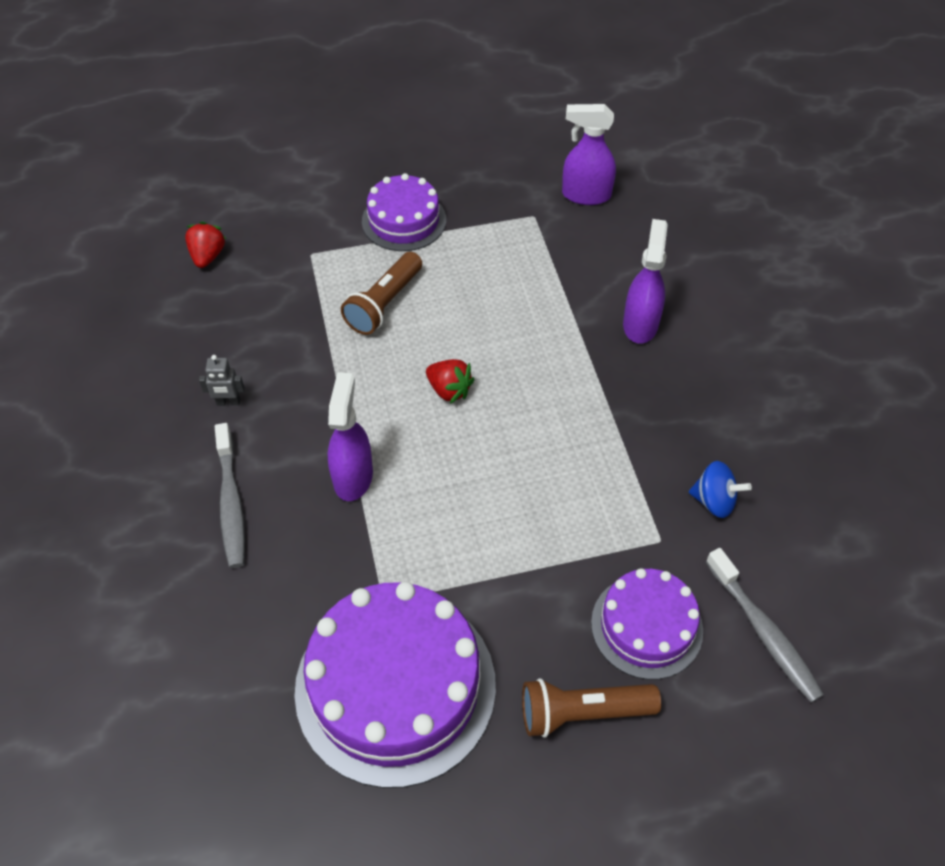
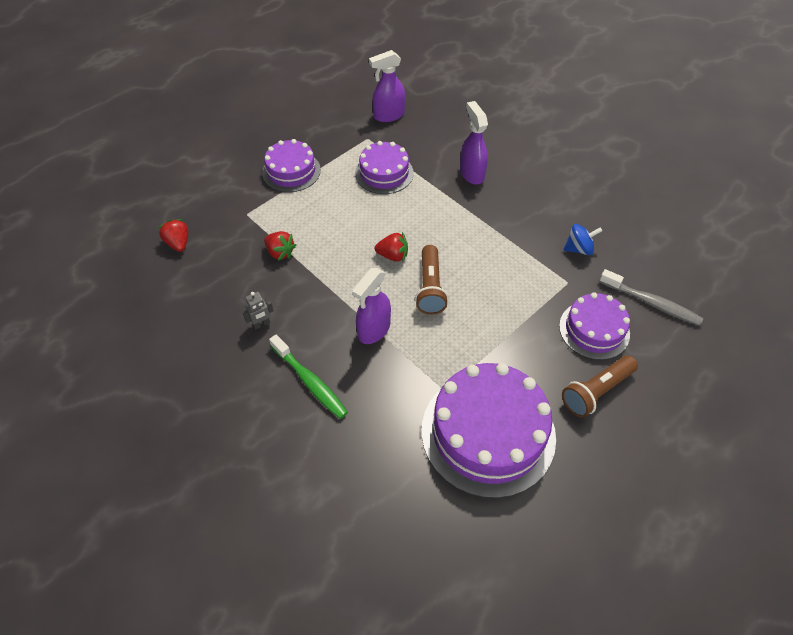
camera: 30 degrees left, 0 degrees up
(231, 503) = (310, 382): grey toothbrush -> green toothbrush
(314, 322) = (280, 252): none -> red strawberry
(353, 476) = (373, 330): purple spray bottle -> purple spray bottle turned 120 degrees counterclockwise
(384, 304) = (316, 224): brown flashlight -> brown flashlight (430, 287)
(520, 273) = (384, 173): none -> purple cake

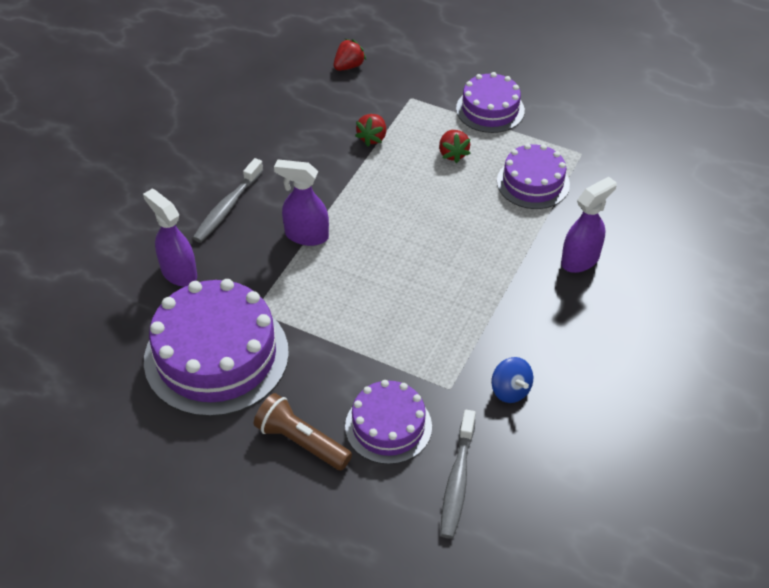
camera: 70 degrees right, 5 degrees down
(261, 324) = (279, 154): grey robot -> none
(310, 382) = (227, 207): green toothbrush -> grey toothbrush
(388, 115) = (633, 160): purple spray bottle -> purple spray bottle (178, 272)
(393, 255) = (412, 223): red strawberry -> red strawberry (453, 154)
(430, 287) = (382, 265): brown flashlight -> none

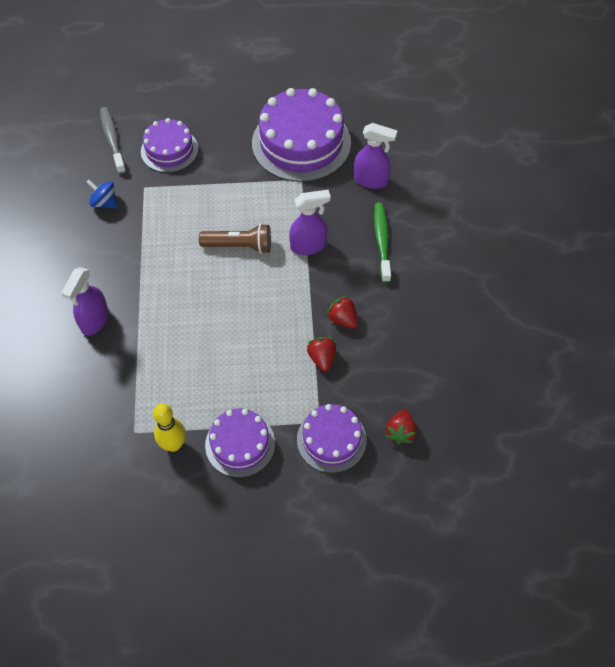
camera: 150 degrees right, 10 degrees up
(227, 207) = (382, 241): grey toothbrush -> green toothbrush
(301, 441) = (214, 121): brown flashlight -> brown flashlight (239, 246)
(453, 154) = (245, 375): red strawberry -> red strawberry (343, 319)
(533, 183) = (163, 377): purple cake -> purple cake (331, 439)
(549, 131) = (173, 444): none -> yellow bowling pin

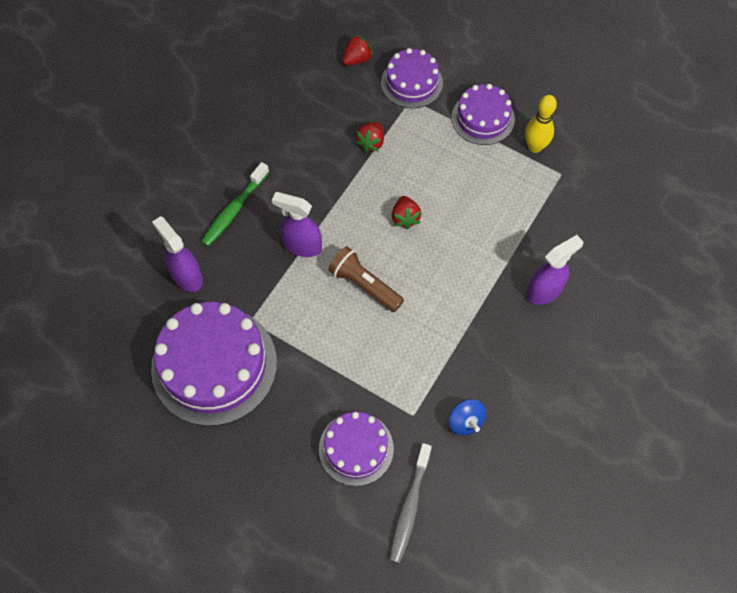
camera: 145 degrees left, 5 degrees up
(343, 319) = (328, 163): red strawberry -> red strawberry (405, 218)

